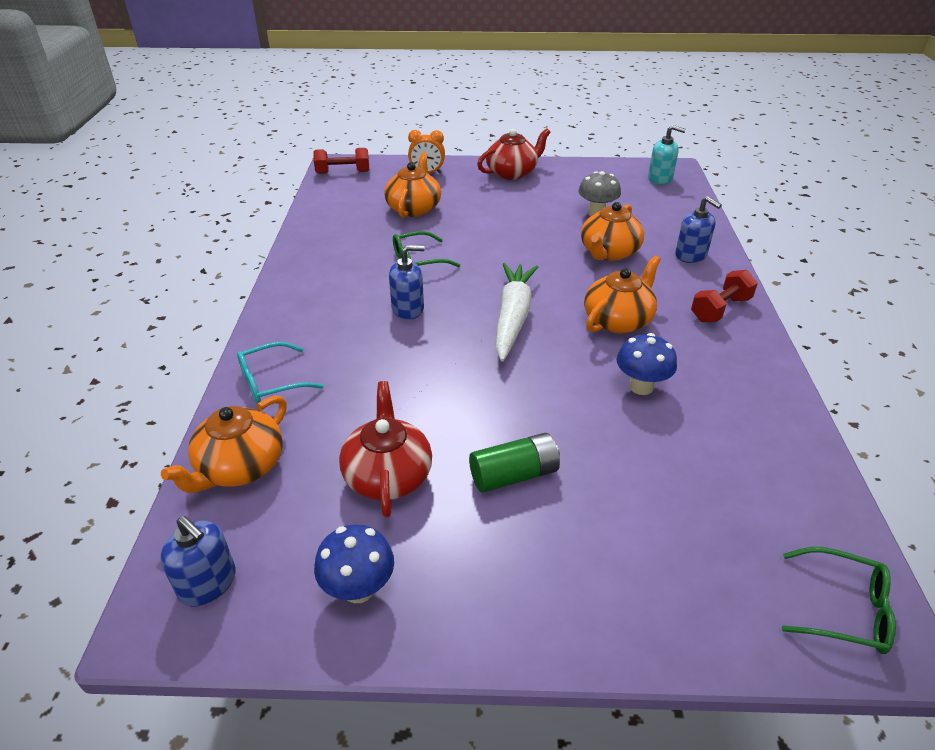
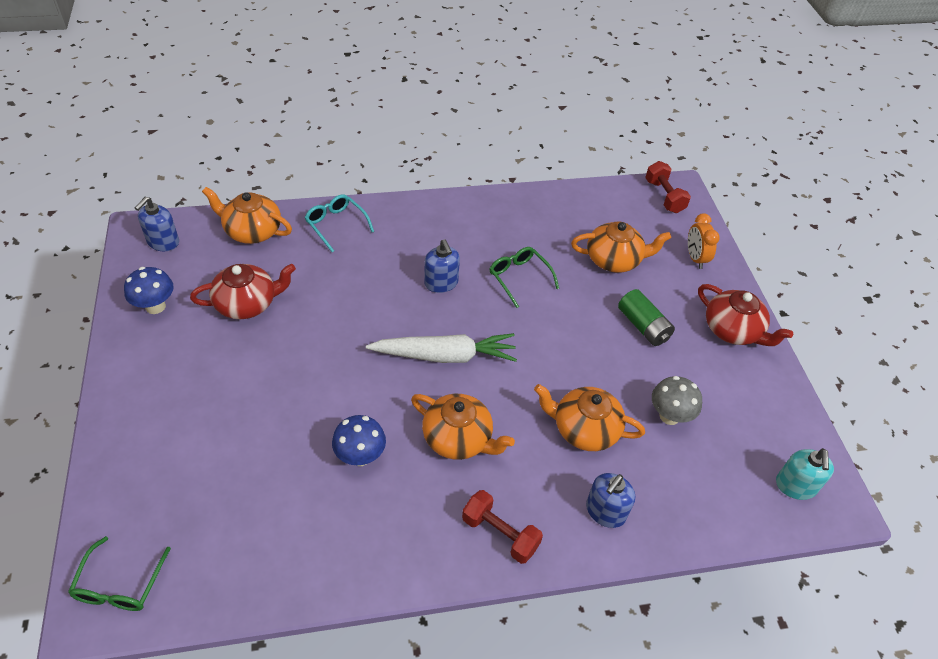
camera: 75 degrees right, 10 degrees up
(514, 475) = (250, 373): green battery -> green battery (643, 326)

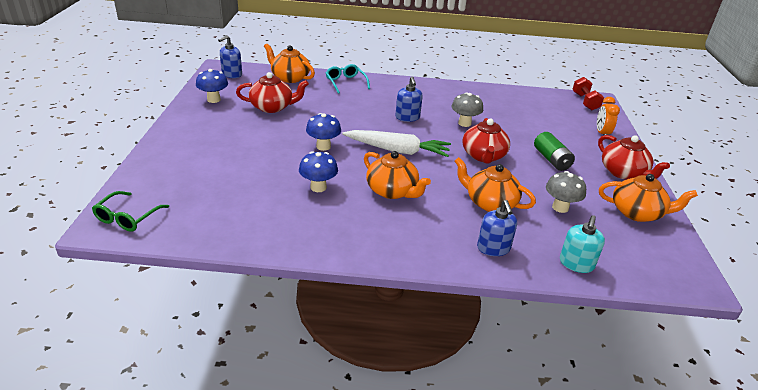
camera: 15 degrees right, 15 degrees down
(343, 372) = (323, 146): none -> blue mushroom
(500, 534) = (406, 244): red dumbbell -> none
(519, 278) = (464, 123): green glasses -> grey mushroom
(557, 339) = (483, 156): none -> red teapot
(605, 511) = (493, 248): blue soap dispenser -> blue soap dispenser turned 60 degrees counterclockwise
(614, 260) = (538, 125): orange teapot -> orange teapot (637, 213)
(795, 486) = (659, 263): turquoise soap dispenser -> turquoise soap dispenser (576, 264)

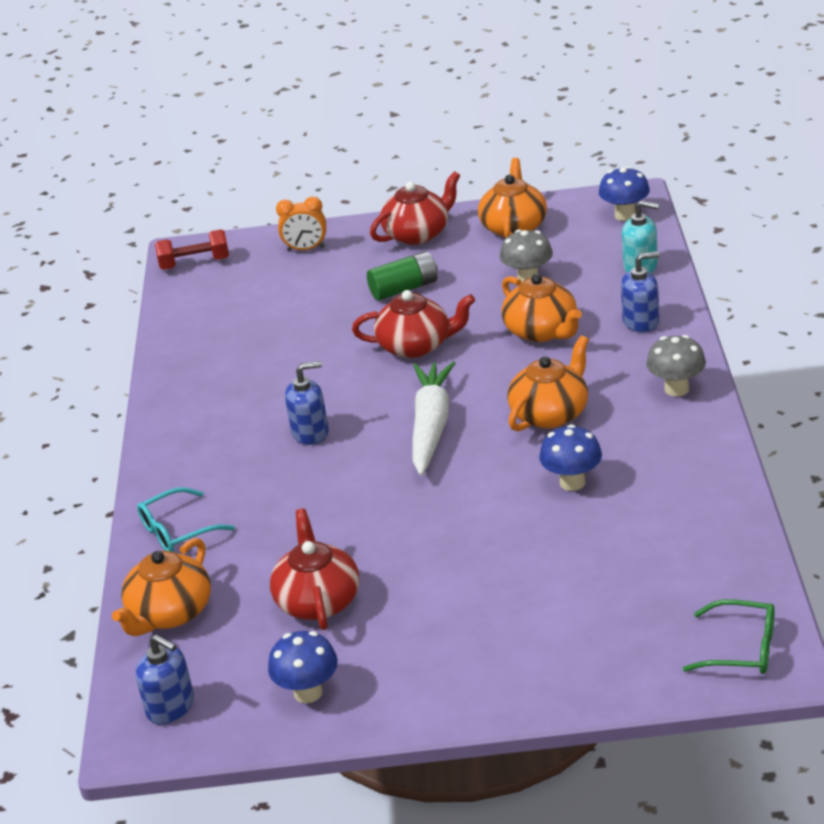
camera: 90 degrees left, 0 degrees up
(323, 146) = (447, 504): blue mushroom -> blue mushroom (625, 215)
(464, 123) = (313, 372): grey mushroom -> grey mushroom (676, 389)
(490, 203) = (542, 331): orange teapot -> orange teapot turned 60 degrees counterclockwise

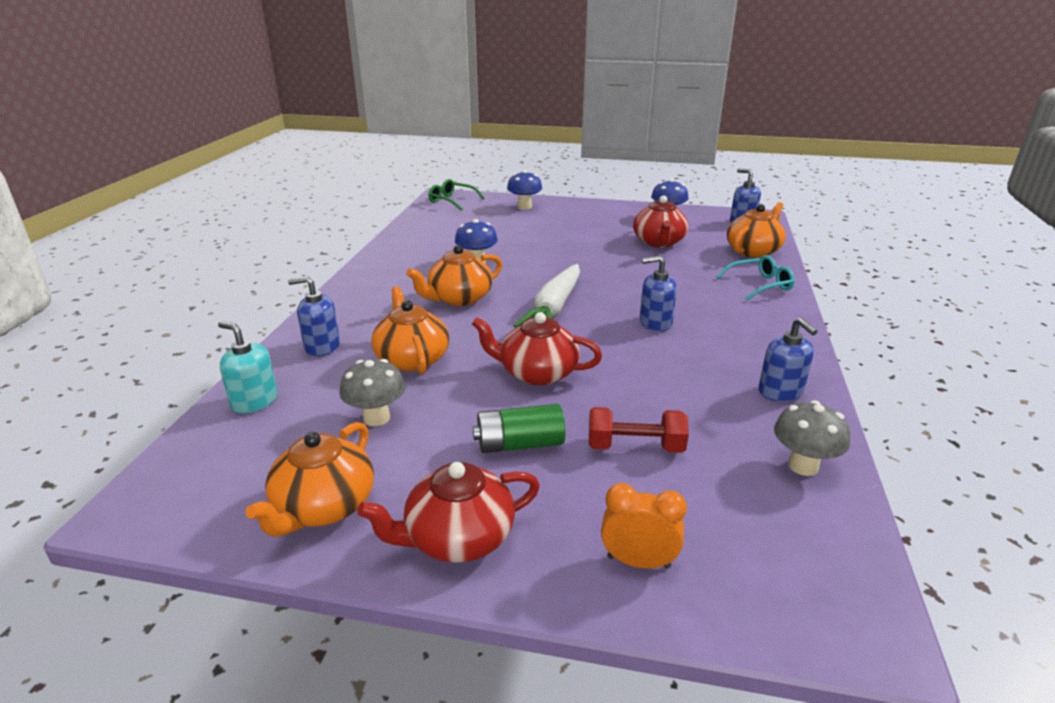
camera: 170 degrees left, 5 degrees down
(191, 380) = (780, 392): none -> blue soap dispenser
(195, 263) = (832, 589): red dumbbell -> red dumbbell (635, 447)
(625, 215) = (179, 480): blue mushroom -> blue mushroom (524, 207)
(676, 389) = (356, 295): grey mushroom -> grey mushroom (803, 466)

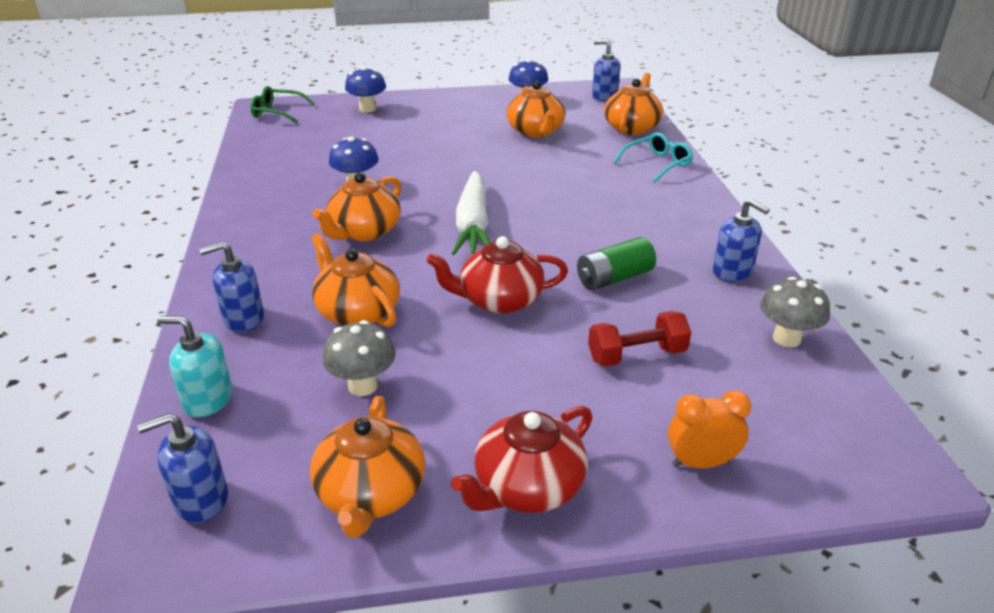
camera: 20 degrees left, 5 degrees up
(519, 444) = (528, 379): green battery -> green battery (614, 278)
(655, 323) = (583, 223): blue soap dispenser -> blue soap dispenser (201, 499)
(658, 242) = (535, 131): red teapot -> orange teapot

